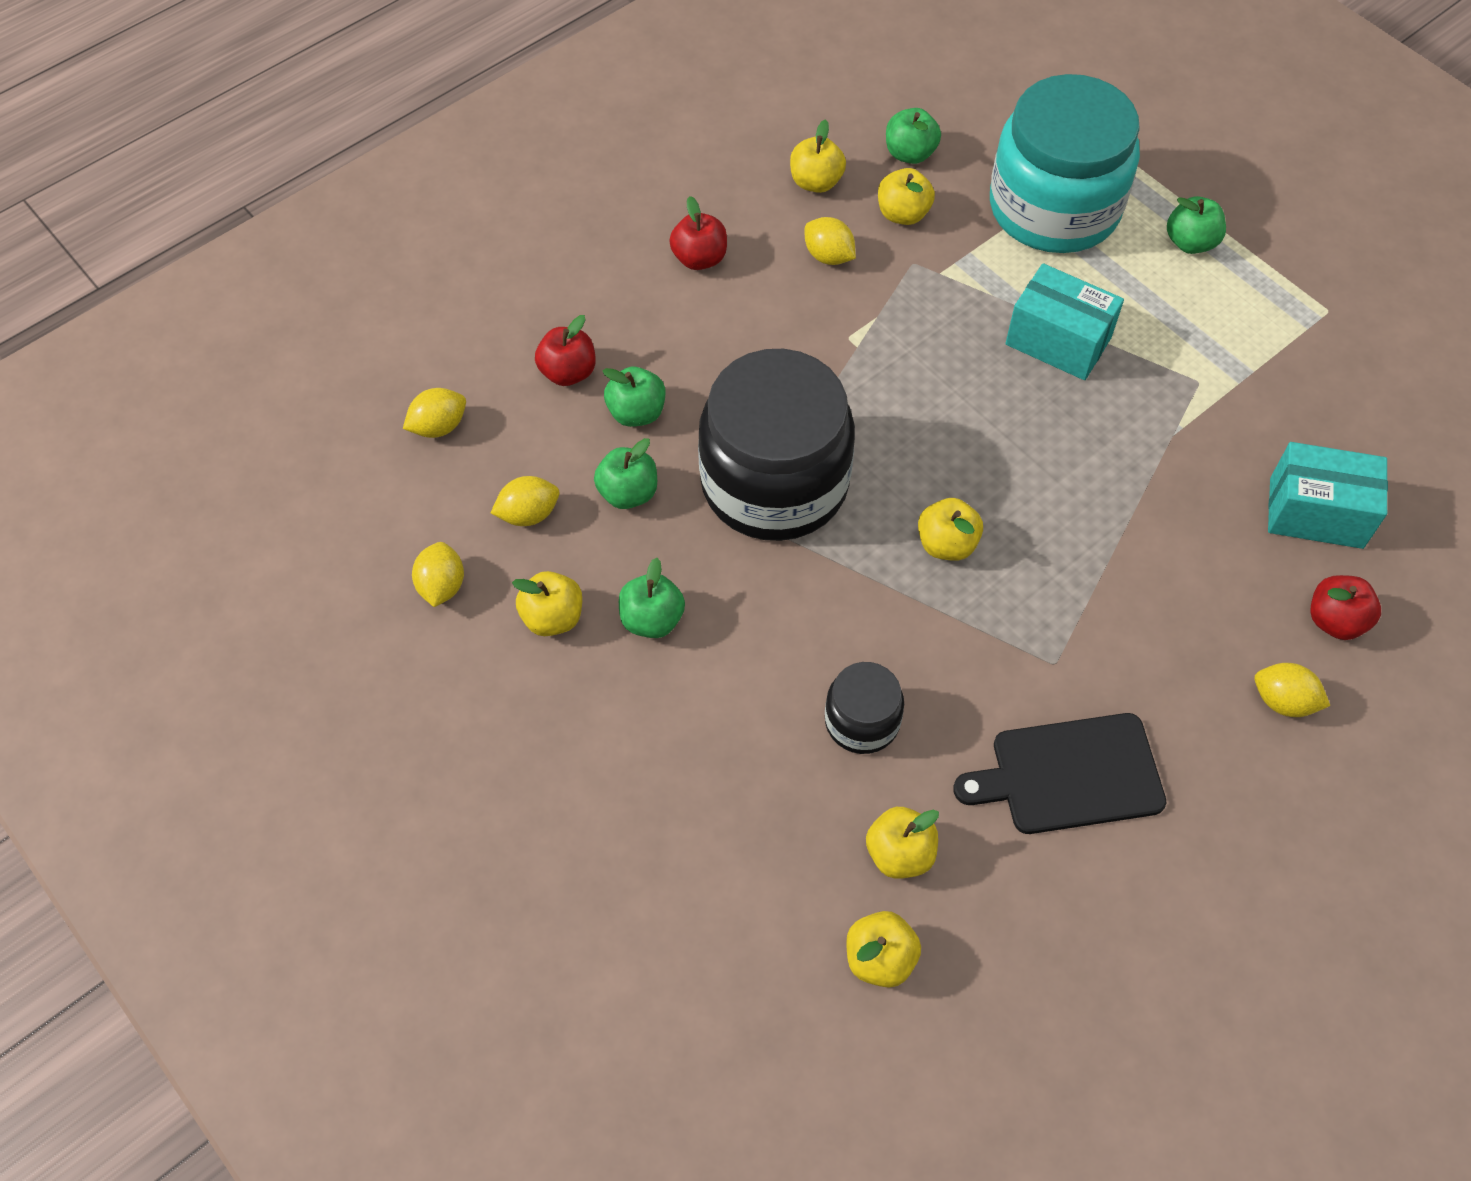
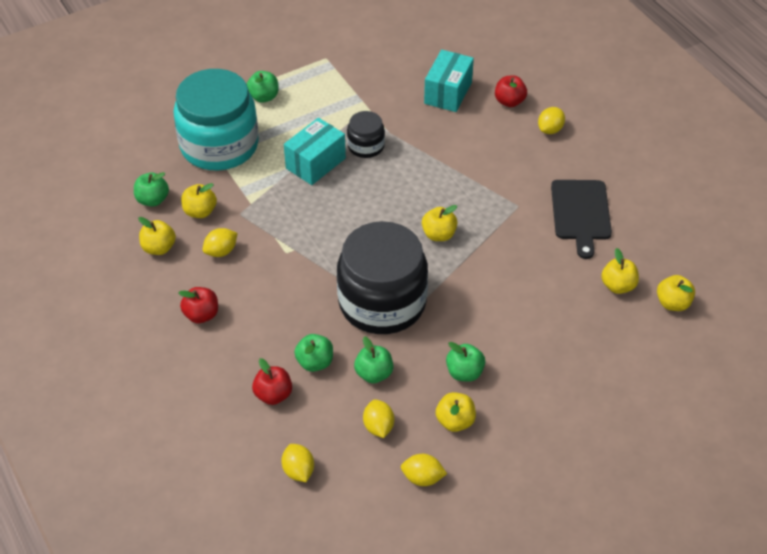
camera: 80 degrees left, 10 degrees down
(862, 721) = (541, 288): black jar -> black jar (366, 146)

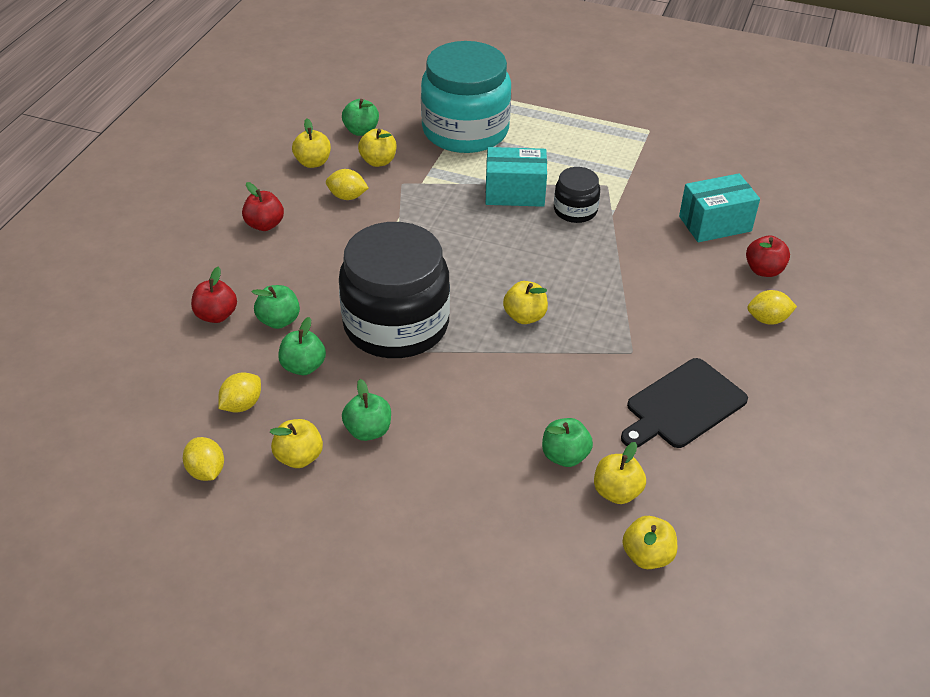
camera: 50 degrees right, 5 degrees down
(264, 97) = (553, 122): green apple -> green apple (565, 456)
(298, 471) = (143, 379): yellow lemon -> none

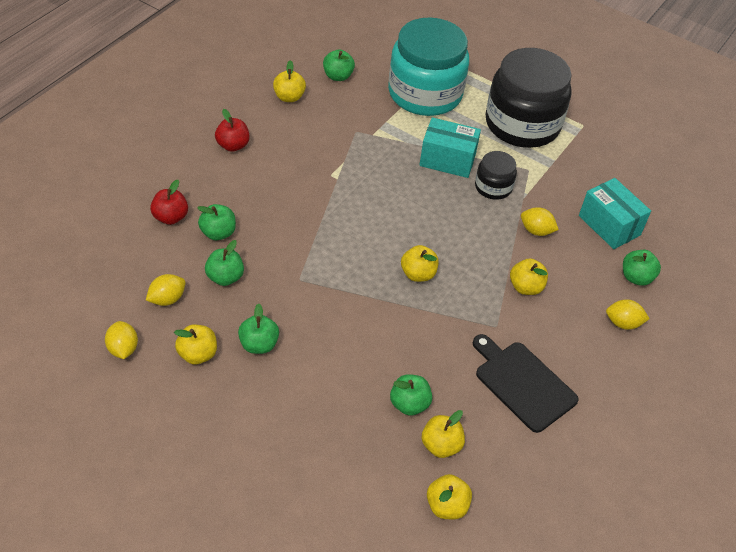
camera: 10 degrees right, 5 degrees up
(347, 197) = (307, 134): yellow lemon -> yellow lemon (536, 231)
(378, 161) = (343, 107): yellow apple -> yellow apple (525, 287)
(396, 325) = (310, 258): black jar -> black jar (522, 124)
(683, 405) = (522, 383): black cutting board -> black cutting board turned 75 degrees clockwise
(715, 224) = (609, 225): turquoise box -> turquoise box turned 60 degrees clockwise
(764, 270) = (636, 277): red apple -> green apple

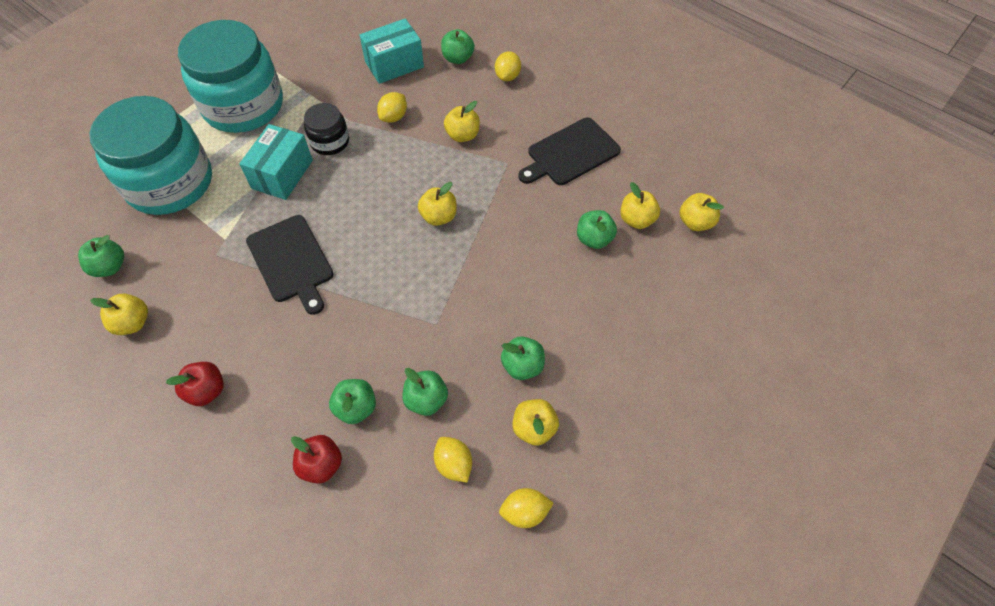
camera: 80 degrees left, 10 degrees up
(355, 177) = (291, 261): none -> black cutting board
(522, 124) = (243, 105): black jar -> turquoise jar

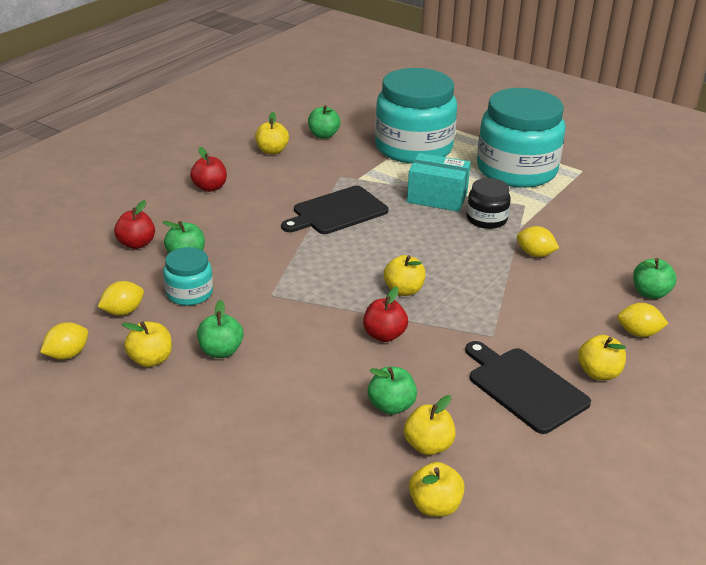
camera: 85 degrees right, 25 degrees down
(394, 64) = (616, 249): turquoise box -> none
(426, 400) = (189, 293): green apple -> turquoise jar
(462, 135) = (525, 301): yellow apple -> yellow apple (598, 373)
(503, 236) = (384, 335): none -> red apple
(525, 512) = (67, 354): yellow lemon -> yellow lemon turned 60 degrees clockwise

